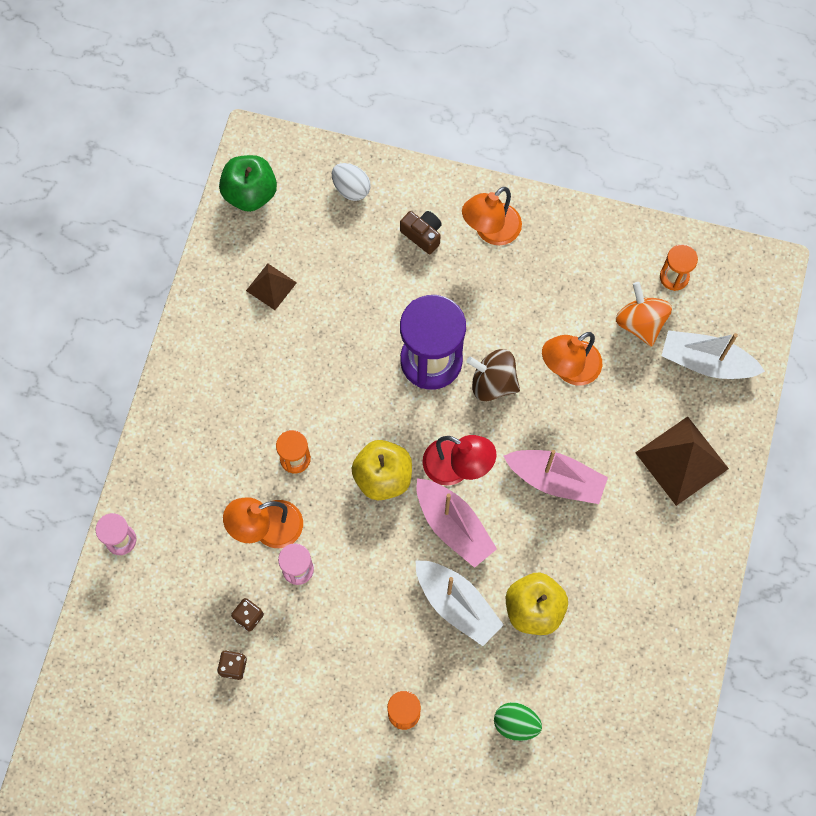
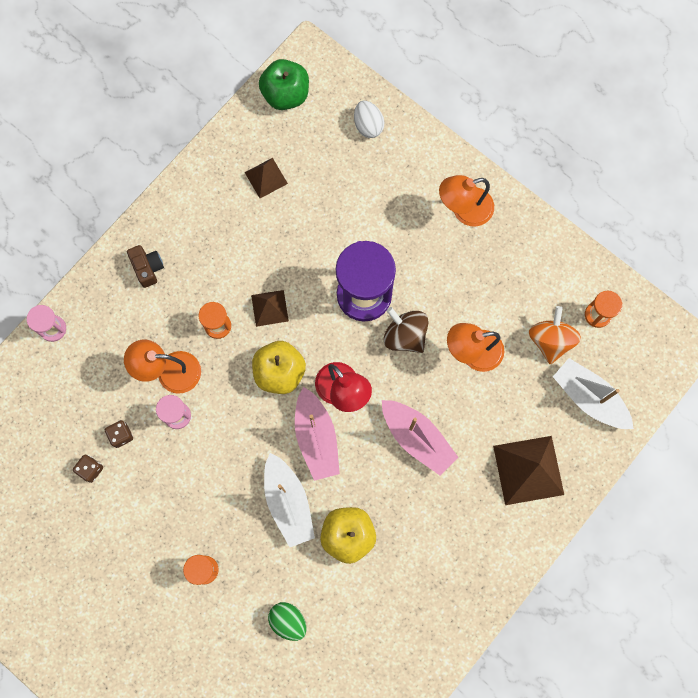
camera: 25 degrees right, 5 degrees up
(340, 416) = (270, 308): none -> brown pyramid
(422, 235) = (407, 188): brown camera -> brown camera (148, 268)

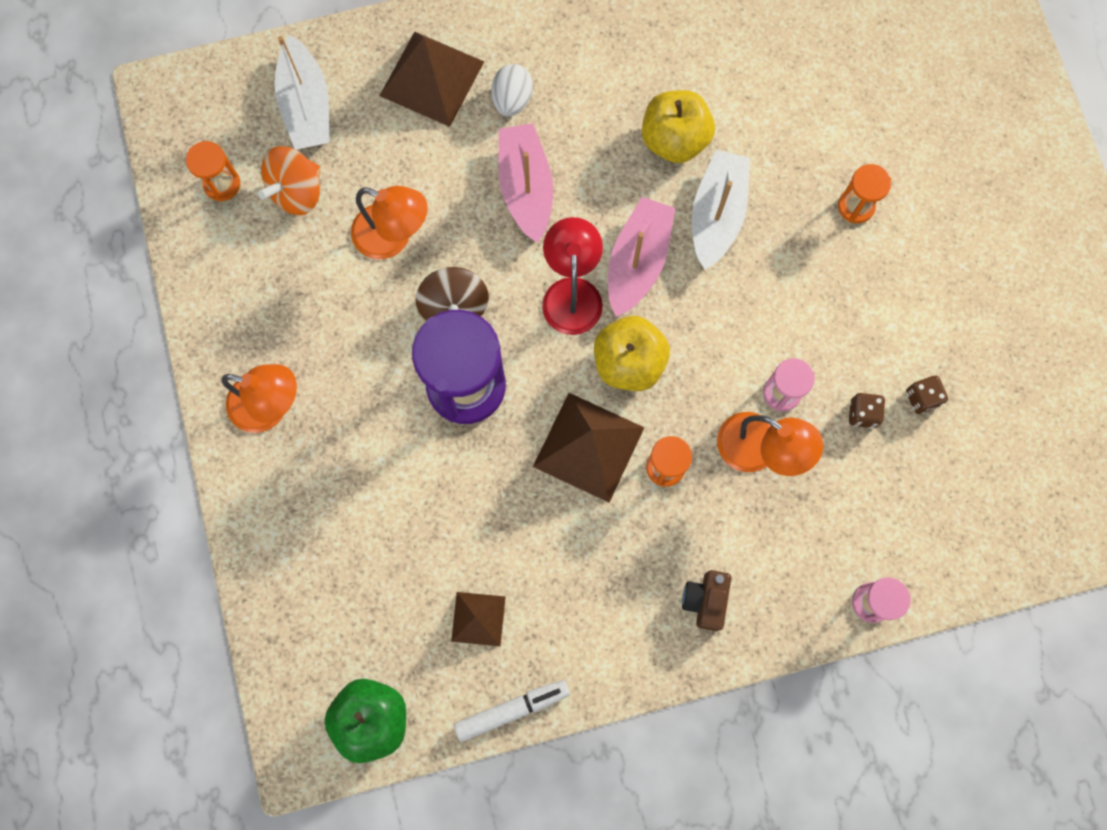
camera: 145 degrees left, 0 degrees up
(216, 146) = (512, 709): none -> white marker
(270, 308) = (588, 446): brown pyramid -> brown pyramid, size x1.76
(288, 621) = (797, 99): green egg -> none
(368, 125) = (300, 599): white egg -> white egg (512, 100)

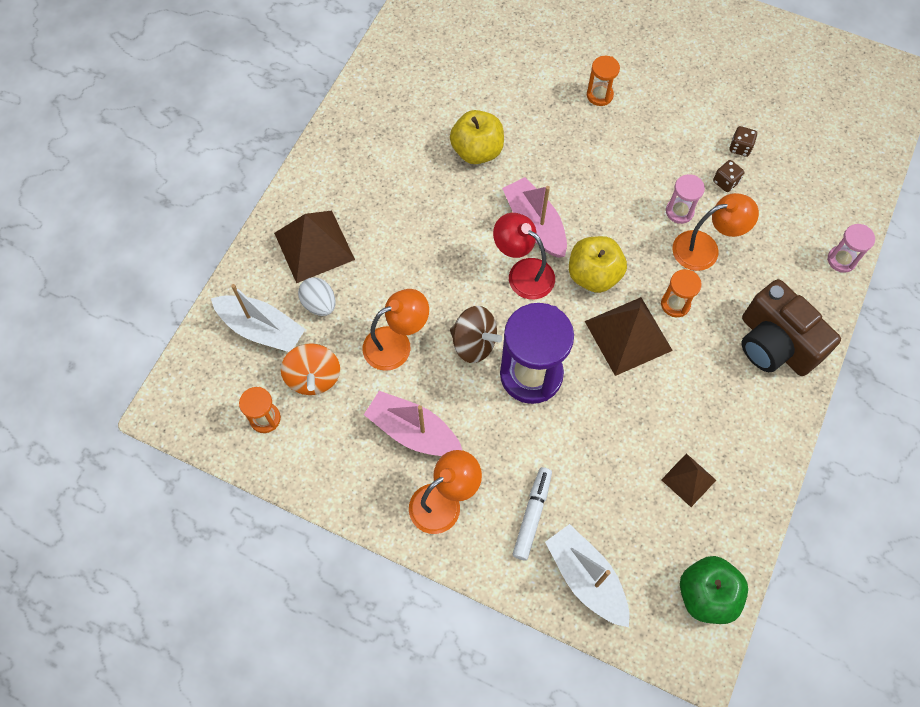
camera: 50 degrees left, 10 degrees down
(512, 100) = (371, 214): white egg -> white egg (319, 304)
(512, 709) = (762, 503): white marker -> white marker (532, 515)
(526, 188) = (434, 248): pink boat -> pink boat (413, 431)
(705, 600) = (775, 344): brown camera -> brown camera, size x2.04
(716, 215) = (542, 164): white boat -> white boat (586, 578)

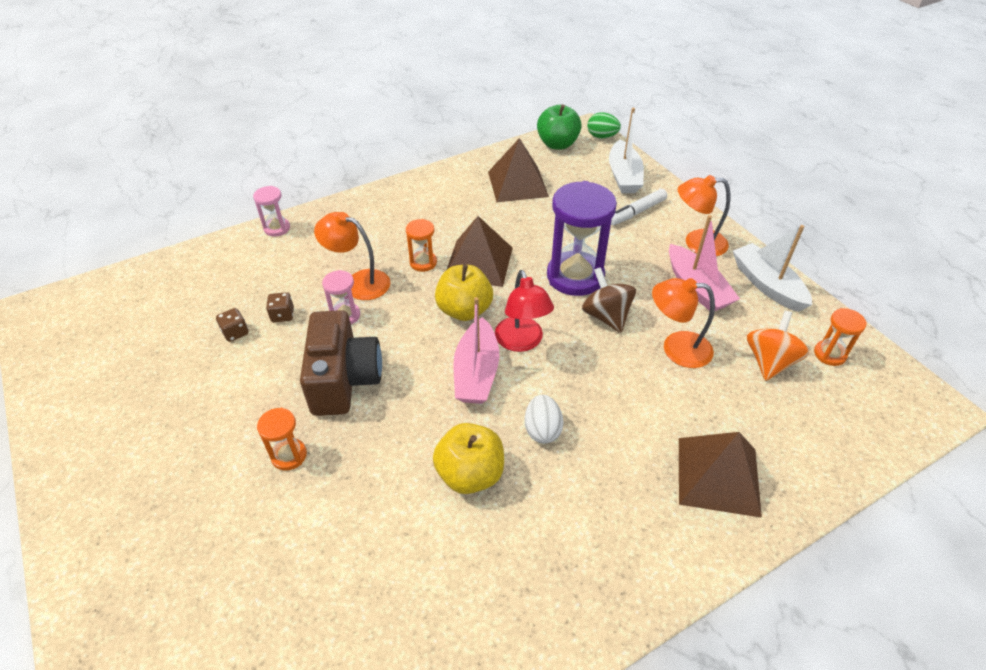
camera: 145 degrees left, 20 degrees down
(261, 329) = (810, 426): white boat -> white boat (767, 285)
(319, 304) = (737, 417): white egg -> white egg (542, 430)
(667, 654) = (602, 136): none -> green egg
(688, 480) = (517, 184): brown pyramid -> brown pyramid, size x1.76
(775, 344) = (384, 212): brown camera -> brown camera (344, 380)

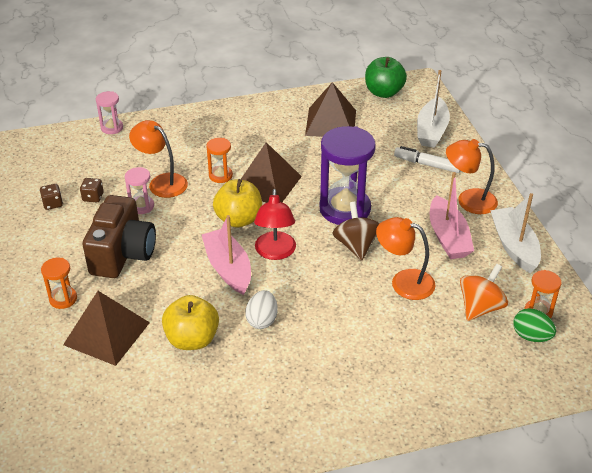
camera: 15 degrees right, 5 degrees down
(476, 372) = (228, 268): pink boat -> pink boat turned 135 degrees clockwise
(602, 136) = (429, 91): green egg -> green egg (531, 336)
(636, 212) = (427, 164): white marker -> white marker turned 45 degrees clockwise
(718, 475) = (388, 381): brown pyramid -> brown pyramid (107, 333)

